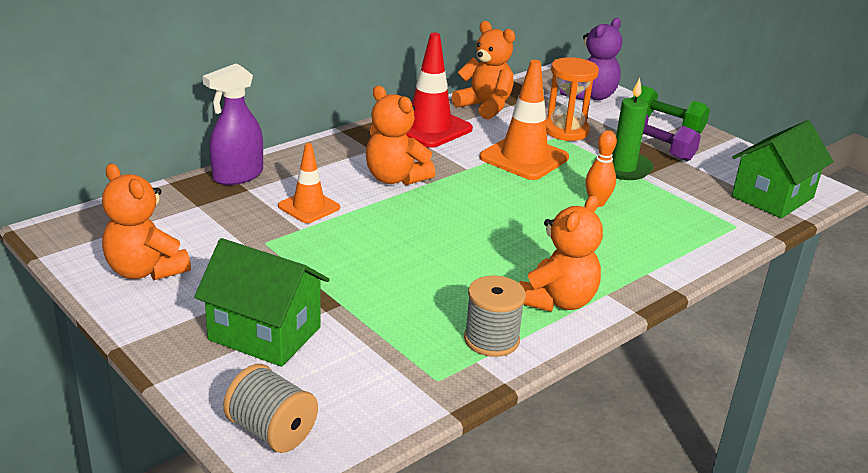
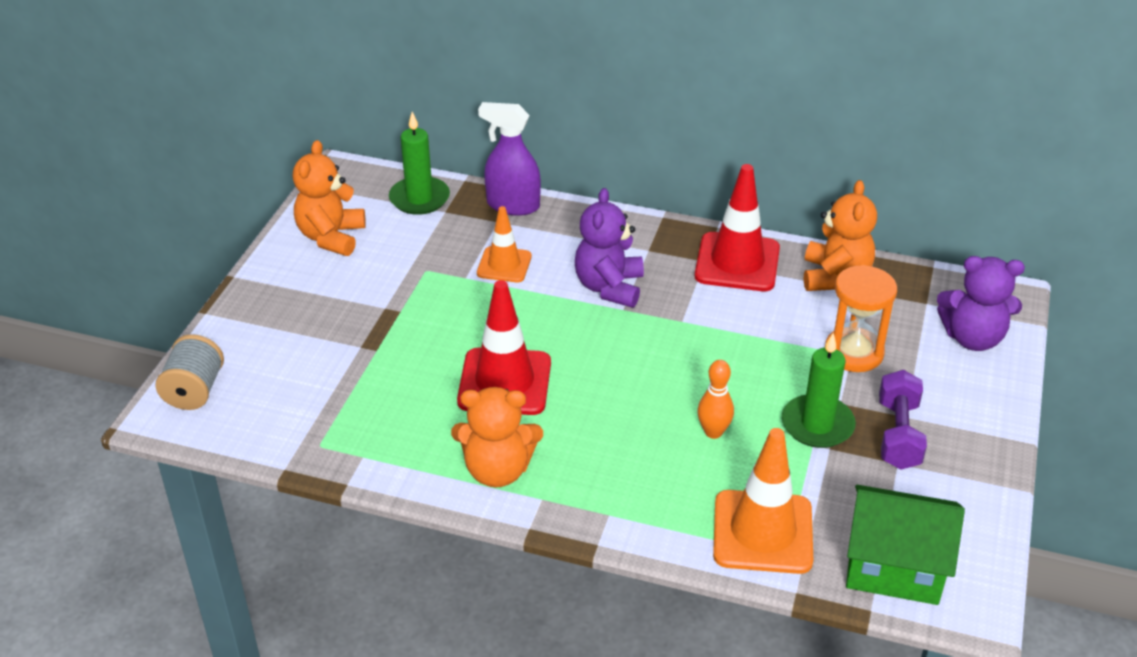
camera: 60 degrees right, 10 degrees up
(160, 210) = (419, 198): none -> green candle
(265, 333) = (303, 331): green house -> none
(395, 178) = (609, 287): orange teddy bear -> purple teddy bear
(455, 260) = (504, 382): none -> red traffic cone
(491, 340) = (400, 453): grey spool -> none
(524, 158) = (751, 347): orange traffic cone -> orange traffic cone (762, 532)
(666, 124) = (980, 422): green dumbbell -> none

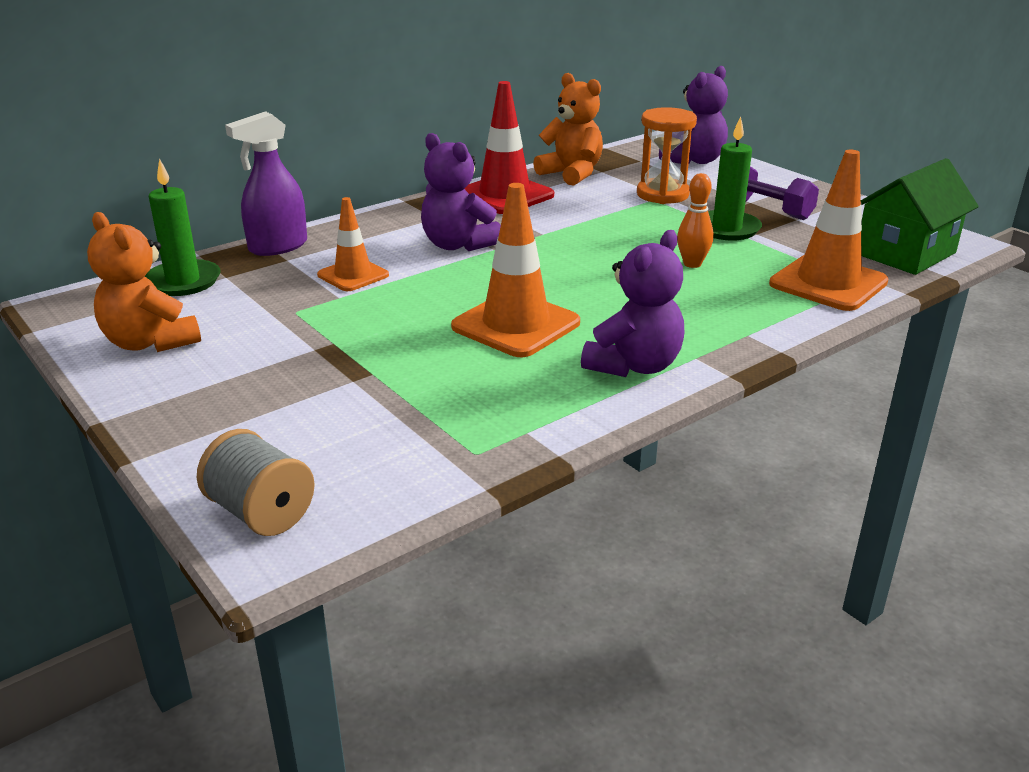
camera: 55 degrees left, 10 degrees down
(497, 470) = (634, 366): orange teddy bear -> purple teddy bear
(504, 382) = (516, 325): red traffic cone -> orange traffic cone

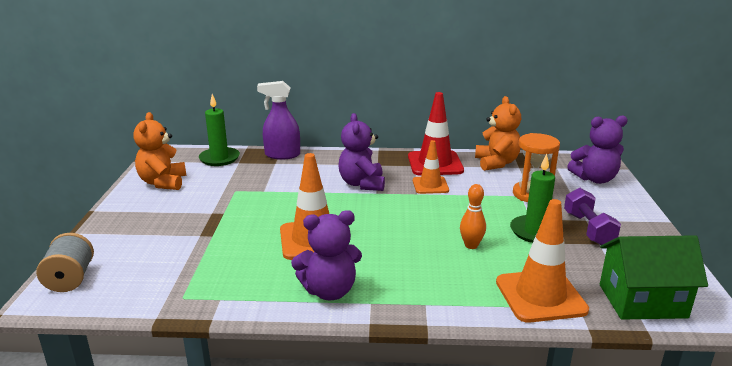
camera: 40 degrees right, 5 degrees down
(353, 275) = (288, 182): orange traffic cone -> orange traffic cone (430, 185)

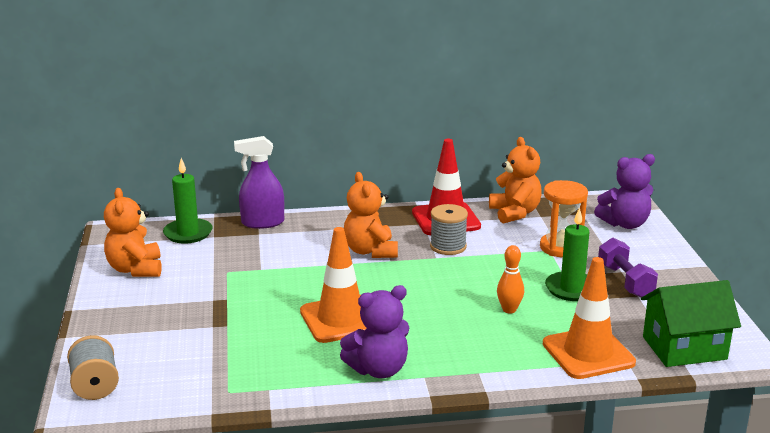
camera: 10 degrees left, 0 degrees up
(362, 184) = (370, 251): purple teddy bear -> orange teddy bear
(430, 185) = (448, 246): orange traffic cone -> grey spool

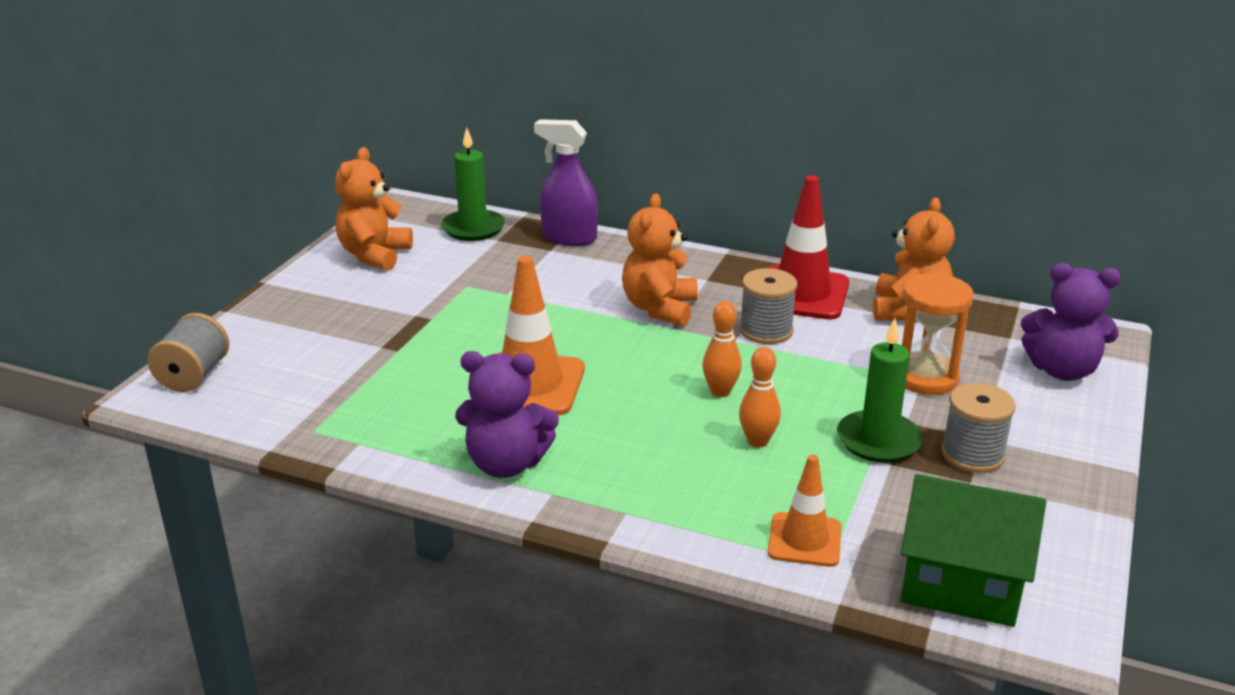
camera: 30 degrees right, 5 degrees up
(459, 289) = (720, 391): none -> orange bowling pin
(588, 353) = (804, 540): orange traffic cone -> orange traffic cone, size x0.61
(625, 281) = (972, 454): purple dumbbell -> grey spool

